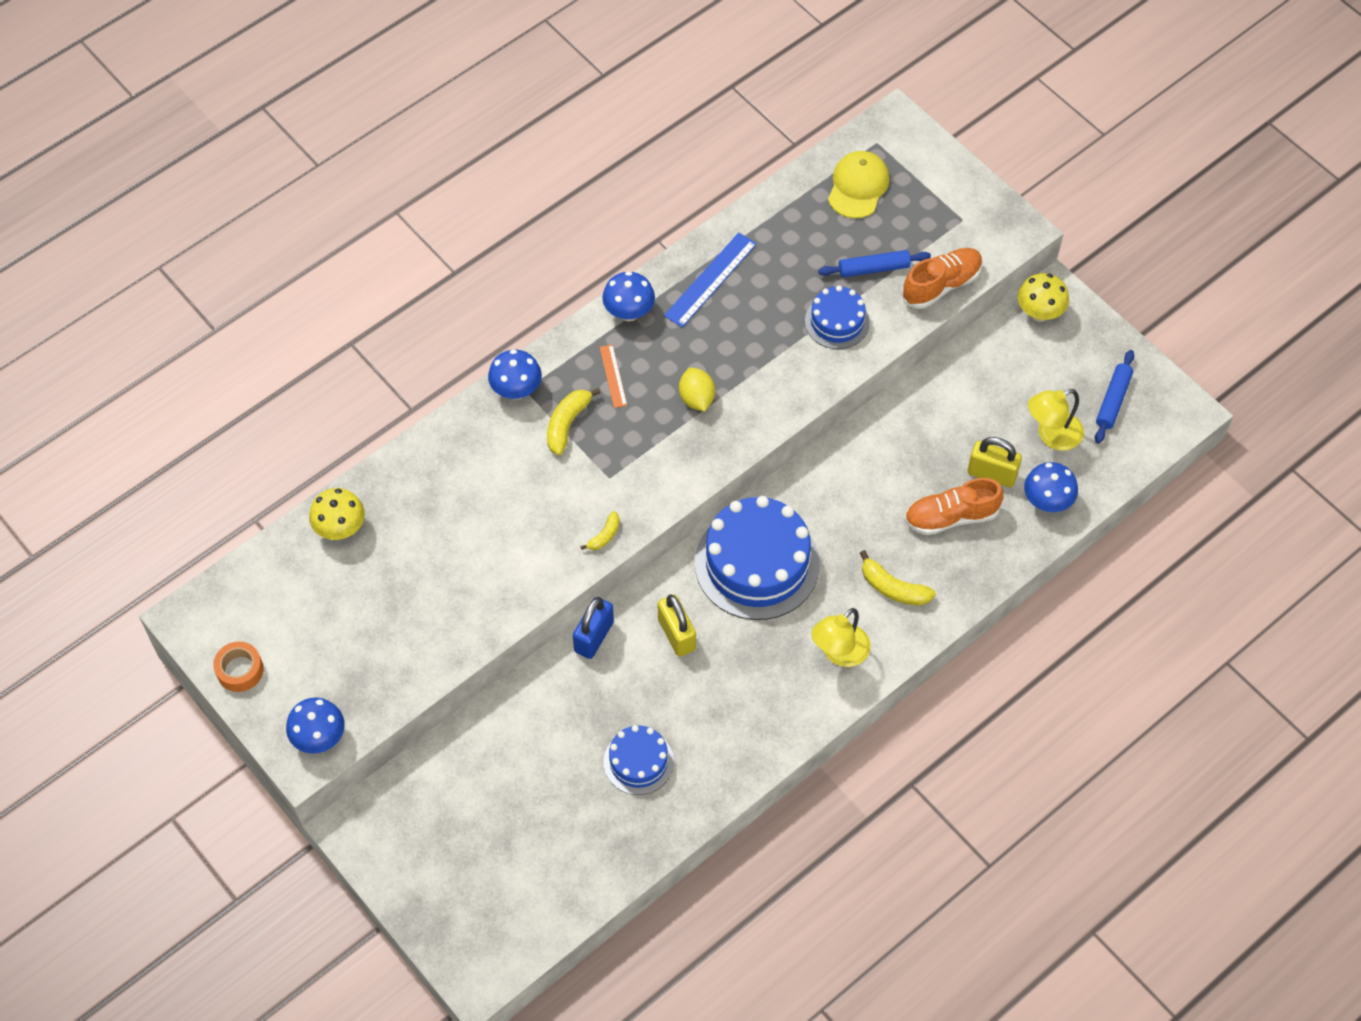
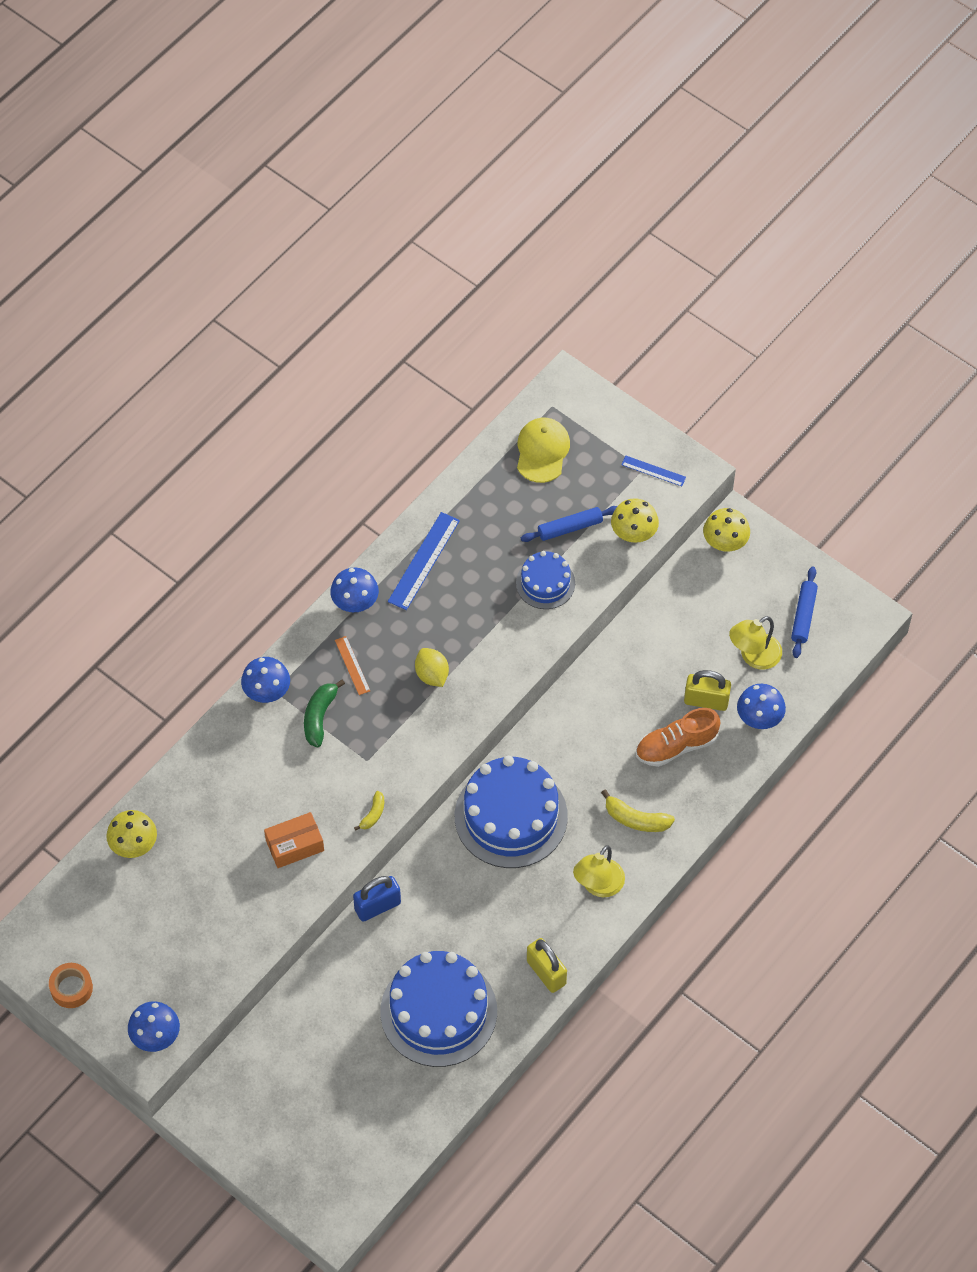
camera: 10 degrees left, 0 degrees up
(513, 555) = (295, 845): none -> orange box
(567, 424) = (319, 716): yellow banana -> green banana
(594, 637) = (377, 906): blue padlock -> blue padlock turned 45 degrees clockwise
(638, 762) = (438, 1011): blue cake -> blue cake, size x1.86
(676, 634) = (451, 892): yellow padlock -> yellow padlock (546, 972)
(941, 285) = (633, 534): orange shoe -> yellow mushroom
(974, 223) = (653, 471): none -> blue ruler

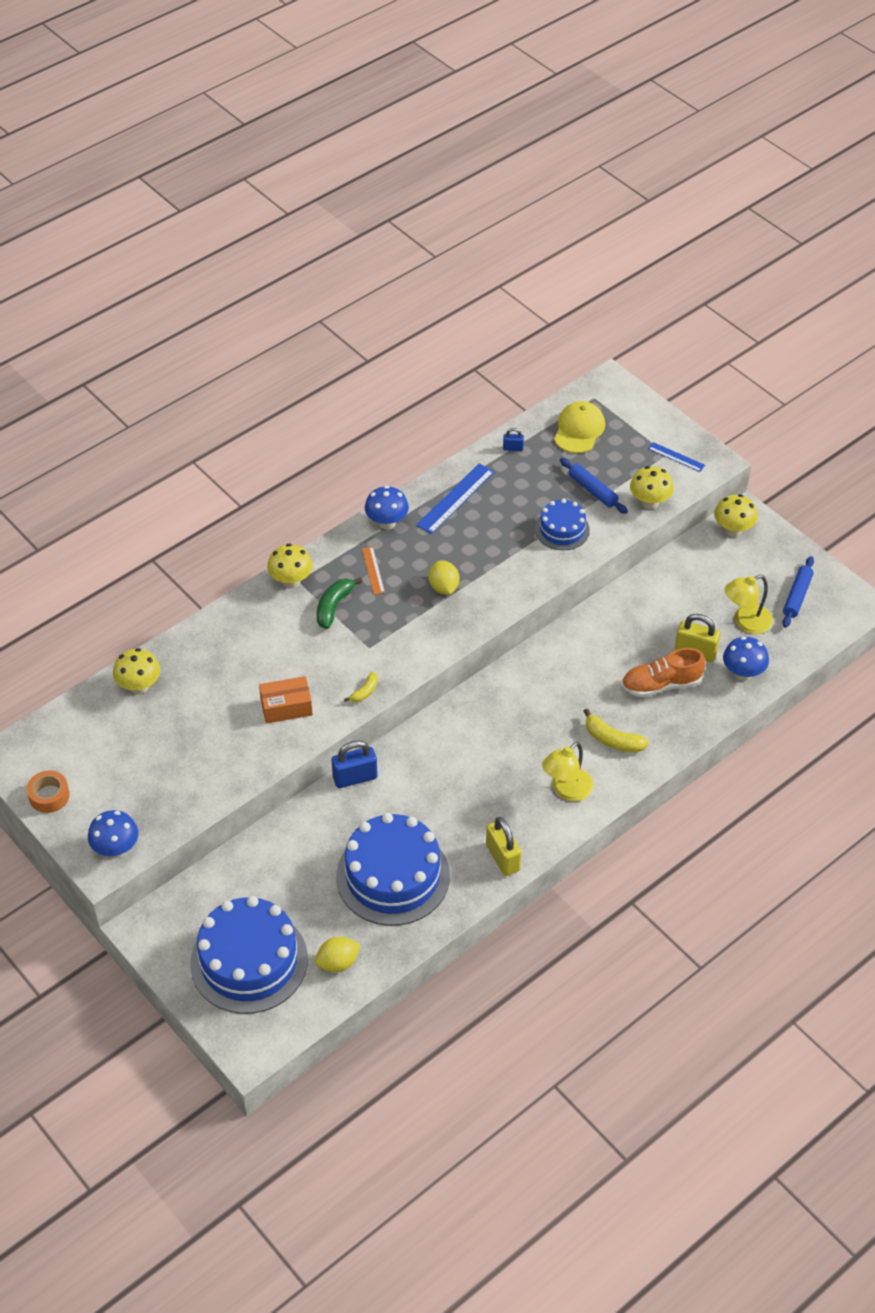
camera: 10 degrees right, 10 degrees down
(267, 692) = (291, 581): blue mushroom -> yellow mushroom
(402, 1115) = (338, 963): none -> yellow lemon
(474, 486) = (513, 448): none -> blue padlock
(511, 816) = (495, 721): blue cake -> blue cake (249, 961)
(570, 528) = (592, 490): blue rolling pin -> blue rolling pin turned 60 degrees clockwise

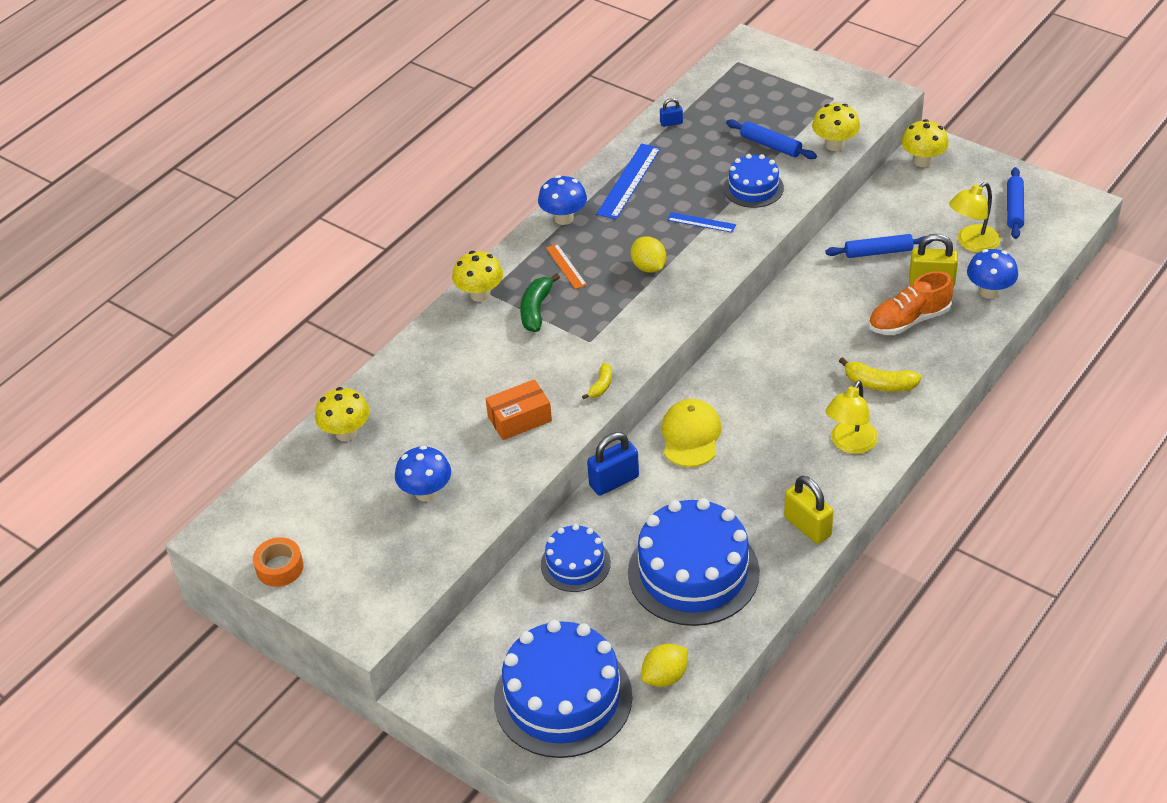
camera: 10 degrees left, 5 degrees down
(116, 849) = (376, 606): blue mushroom -> blue mushroom (426, 492)
(298, 845) = (575, 564): none -> blue cake
(579, 430) = (733, 93): yellow cap -> yellow cap (691, 435)
(659, 612) = (878, 252): none -> blue rolling pin
(676, 457) = (844, 98): blue ruler -> blue ruler (701, 222)

